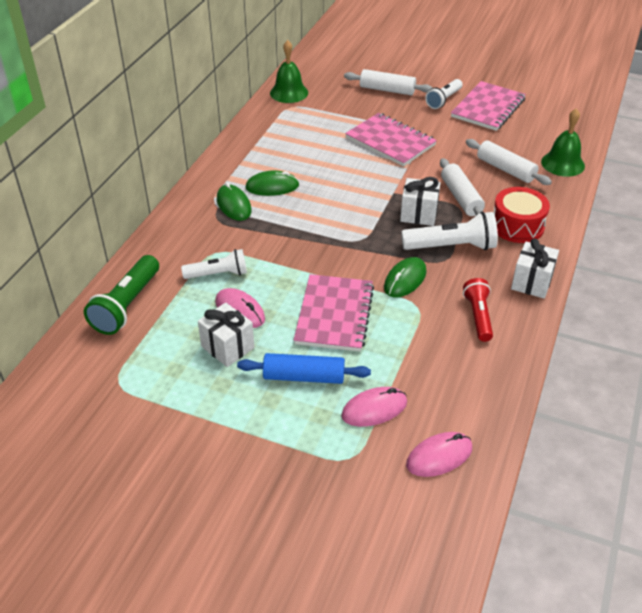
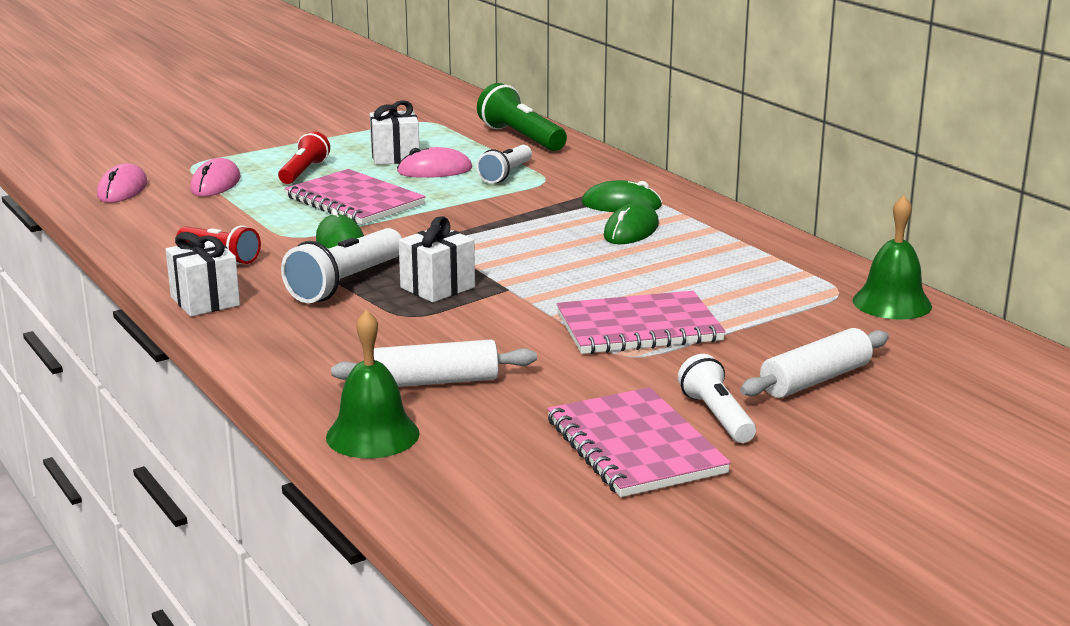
camera: 125 degrees right, 20 degrees down
(304, 376) = (304, 172): blue rolling pin -> red flashlight
(461, 197) = (426, 324): white rolling pin -> none
(517, 226) = (306, 335): red drum -> none

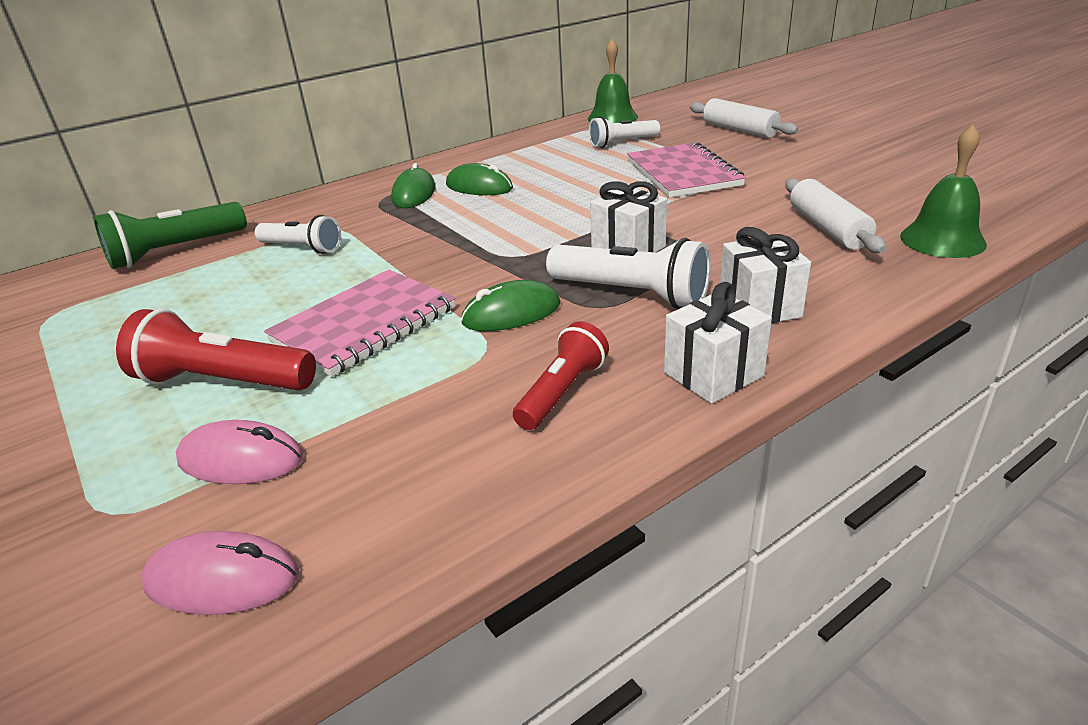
camera: 90 degrees left, 10 degrees up
(304, 172) = (223, 381): red flashlight -> red flashlight, size x1.50
(395, 157) = (198, 319): white gift -> white gift (759, 307)
(434, 170) = (268, 288): pink mouse -> none
(635, 446) = (872, 164): pink notebook -> none
(717, 416) = (810, 148): white flashlight -> white flashlight (622, 143)

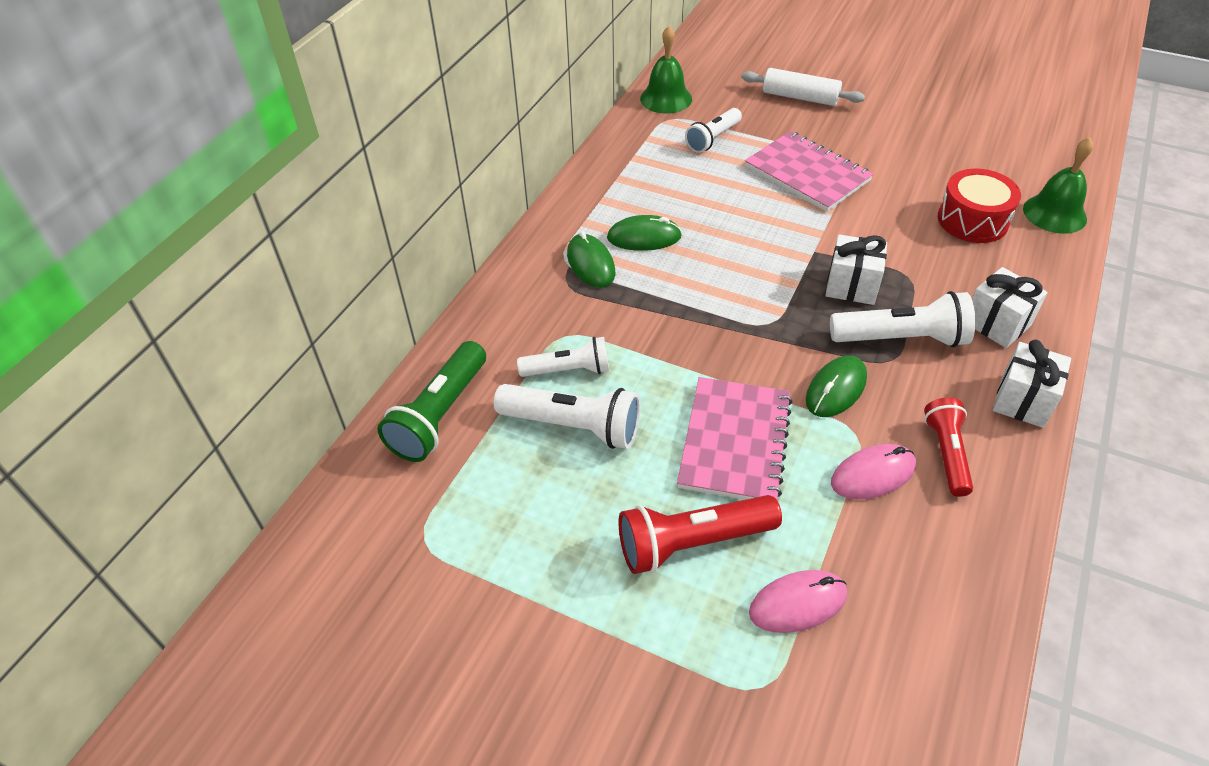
camera: 30 degrees left, 15 degrees up
(222, 579) = (899, 692): pink mouse -> pink mouse (873, 474)
(253, 281) = (573, 426): none -> white flashlight
(828, 228) = (972, 220): white rolling pin -> red drum

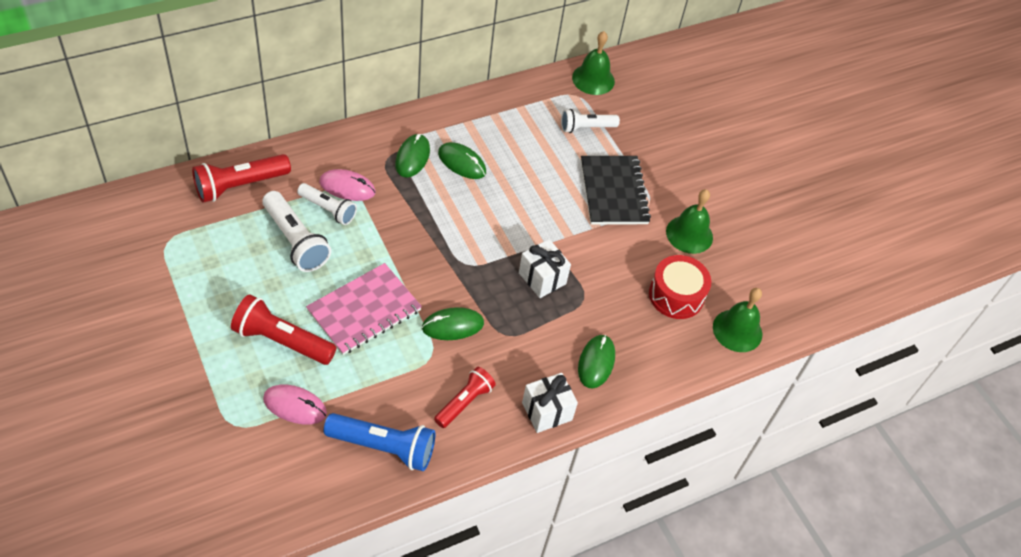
camera: 30 degrees right, 5 degrees up
(439, 415) = (240, 185): green flashlight -> red flashlight
(800, 97) = (683, 137): white rolling pin -> none
(807, 174) = (613, 192): pink notebook -> black notebook
(873, 474) = (411, 381): pink mouse -> pink mouse (347, 187)
(901, 339) = (528, 328): white flashlight -> none
(911, 166) = (689, 234): none -> green bell
(940, 567) = (383, 447): none -> blue flashlight
(996, 324) = (596, 362): white gift -> green mouse

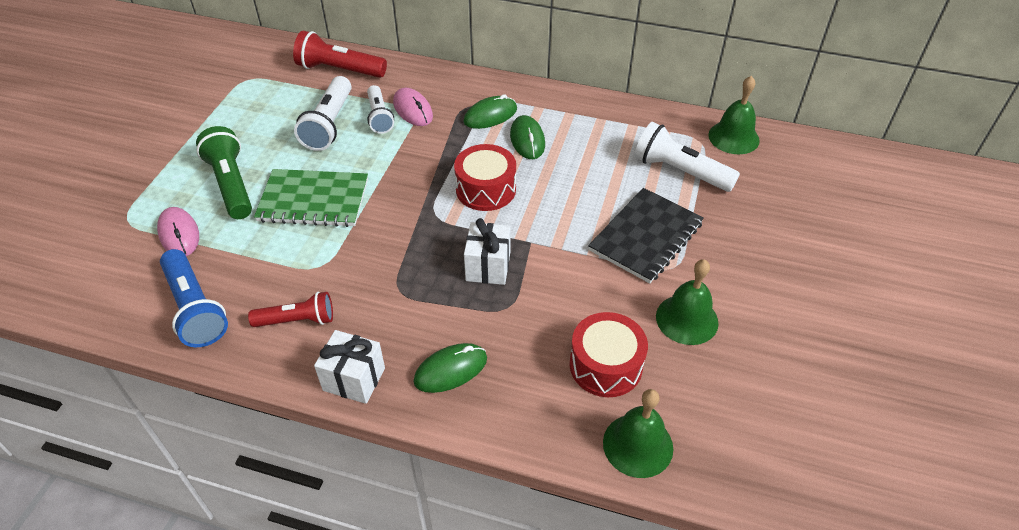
camera: 50 degrees right, 5 degrees down
(282, 340) = (231, 184): red flashlight -> green flashlight
(364, 310) = (313, 200): pink notebook -> green notebook
(452, 326) = (365, 255): green mouse -> none
(477, 221) = (485, 189): none -> red drum
(586, 127) = (680, 171): white flashlight -> white flashlight, size x1.50

